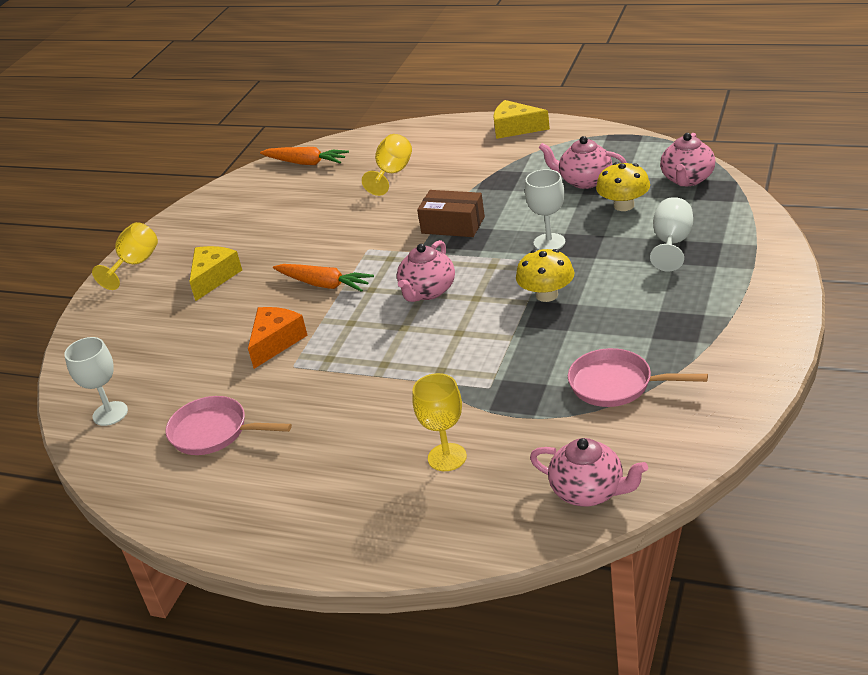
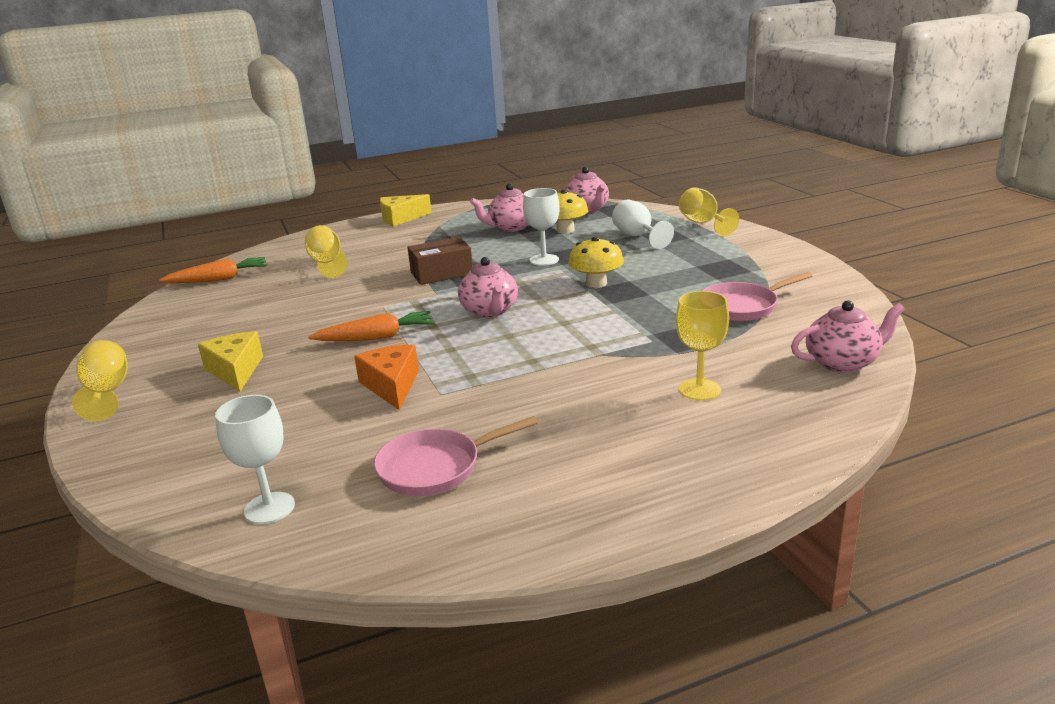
camera: 45 degrees left, 10 degrees down
(762, 250) = (703, 224): none -> yellow goblet

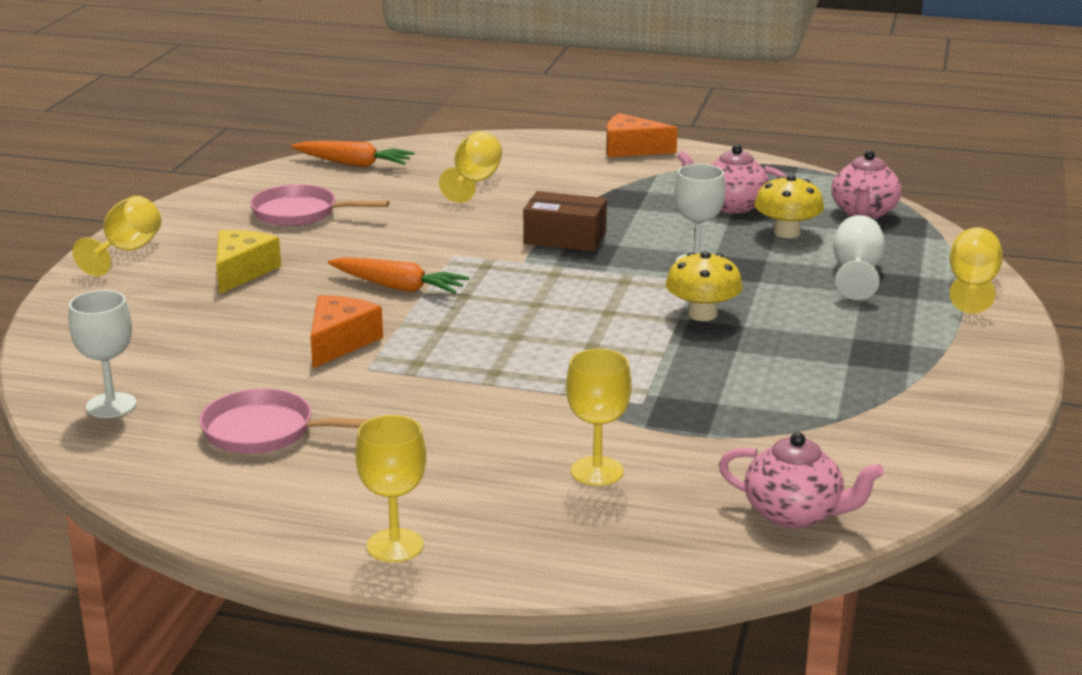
camera: 35 degrees right, 0 degrees up
(401, 218) = (631, 149): yellow cheese -> orange cheese
(490, 311) = (542, 302): pink teapot -> none
(665, 498) = (395, 546): none -> yellow goblet
(742, 306) = (810, 408): pink pan -> pink pan (300, 213)

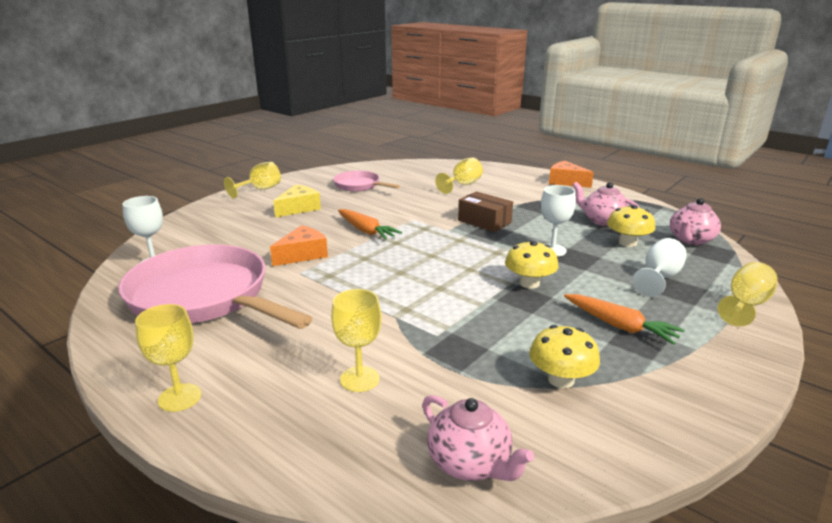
camera: 25 degrees right, 0 degrees up
(266, 432) = (205, 297): pink pan -> pink pan, size x2.01
(353, 164) = (411, 167): orange carrot -> orange carrot (619, 326)
(825, 415) = (561, 379): none -> yellow mushroom

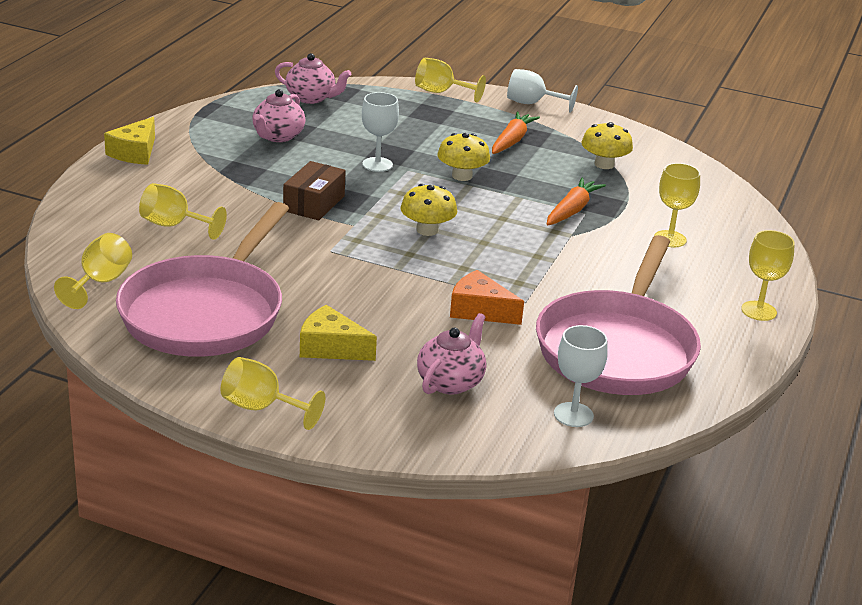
camera: 110 degrees left, 5 degrees up
(359, 186) = (206, 312): pink pan -> pink pan, size x2.01
(366, 231) = (385, 279): orange carrot -> orange carrot (572, 210)
(404, 168) = (100, 282): none -> yellow goblet
(470, 463) = (713, 192): pink teapot -> pink teapot (451, 382)
(566, 182) = (135, 152): orange cheese -> yellow cheese
(627, 243) = (336, 127): yellow mushroom -> yellow mushroom (427, 230)
(659, 278) = (411, 119): white goblet -> white goblet (532, 103)

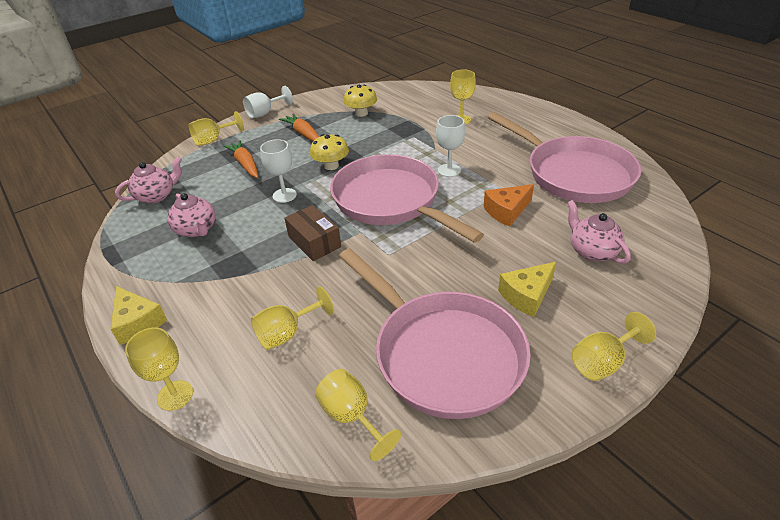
camera: 55 degrees left, 10 degrees up
(427, 230) = (391, 201): yellow mushroom -> pink pan
(572, 210) = (406, 140): orange carrot -> orange carrot (245, 164)
(573, 415) = (644, 213): white goblet -> white goblet (449, 170)
(758, 311) = (551, 118): yellow goblet -> yellow goblet (175, 395)

